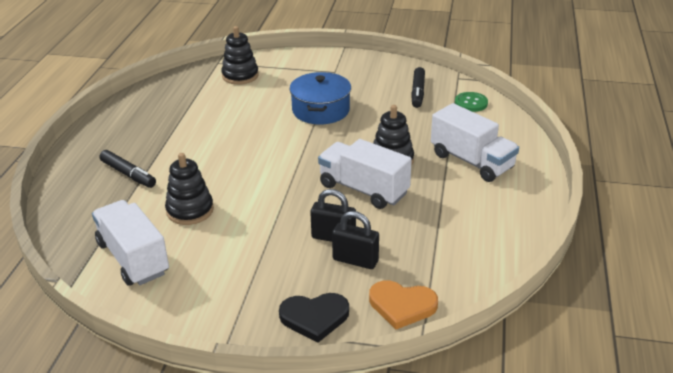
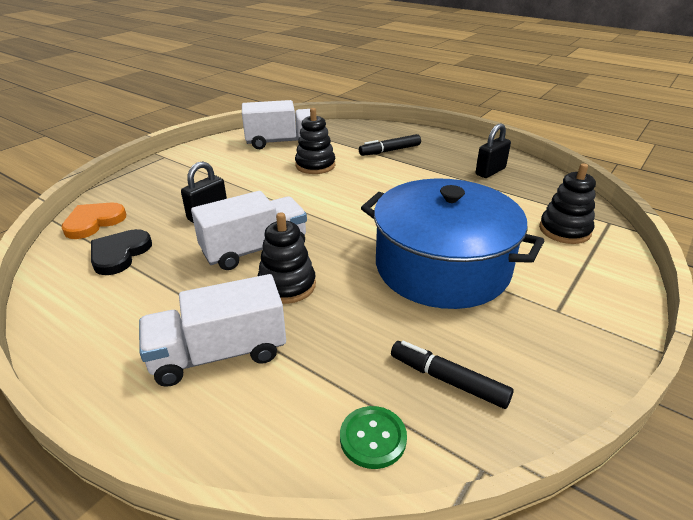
camera: 115 degrees right, 0 degrees up
(314, 317) = (139, 186): black heart -> black heart (119, 254)
(321, 110) = (442, 266): blue pot -> blue pot, size x1.67
(355, 260) = (168, 217): black padlock -> black padlock (490, 171)

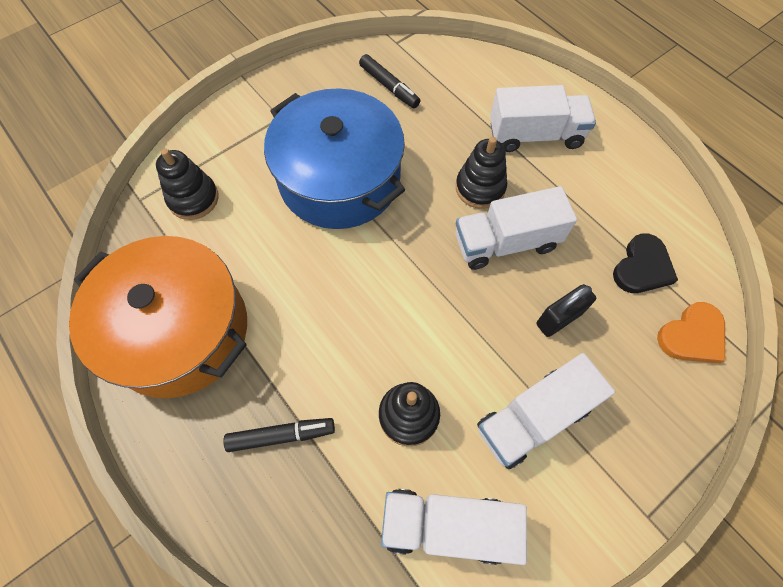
camera: 165 degrees left, 30 degrees up
(232, 174) = (533, 418): none -> white truck
(373, 438) = (447, 66): green button -> none
(490, 171) = (179, 331): black padlock -> orange pot

